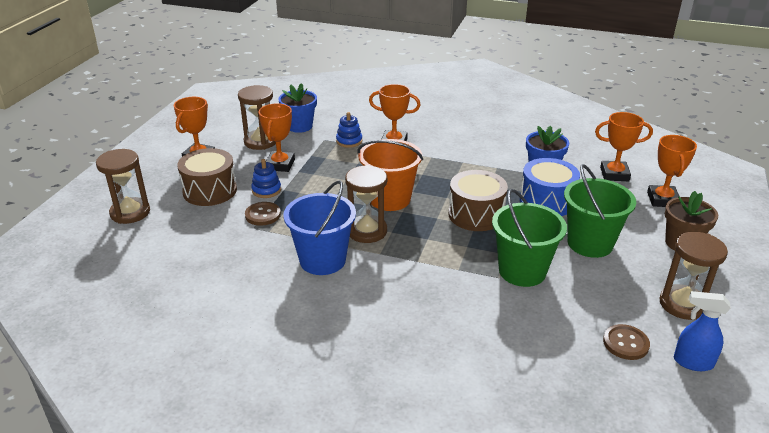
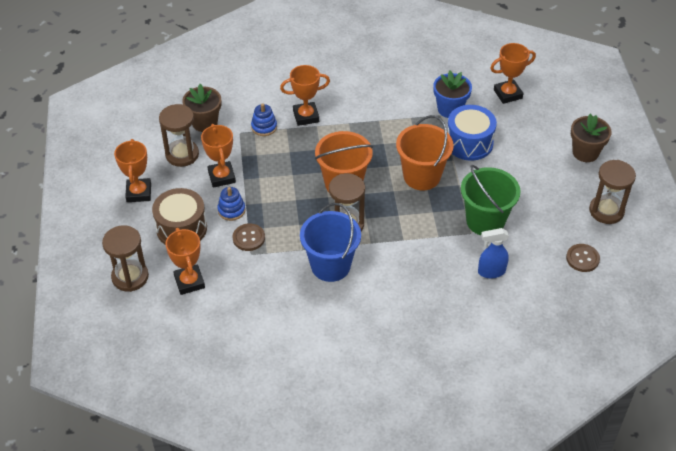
camera: 25 degrees left, 15 degrees up
(299, 126) = (204, 123): blue flower pot -> brown flower pot
(476, 214) = (422, 176): brown drum -> orange bucket
(590, 243) = (521, 176): green bucket -> none
(662, 200) = (555, 111): orange trophy -> orange trophy (189, 282)
(692, 362) = (629, 258): blue spray bottle -> blue spray bottle (491, 272)

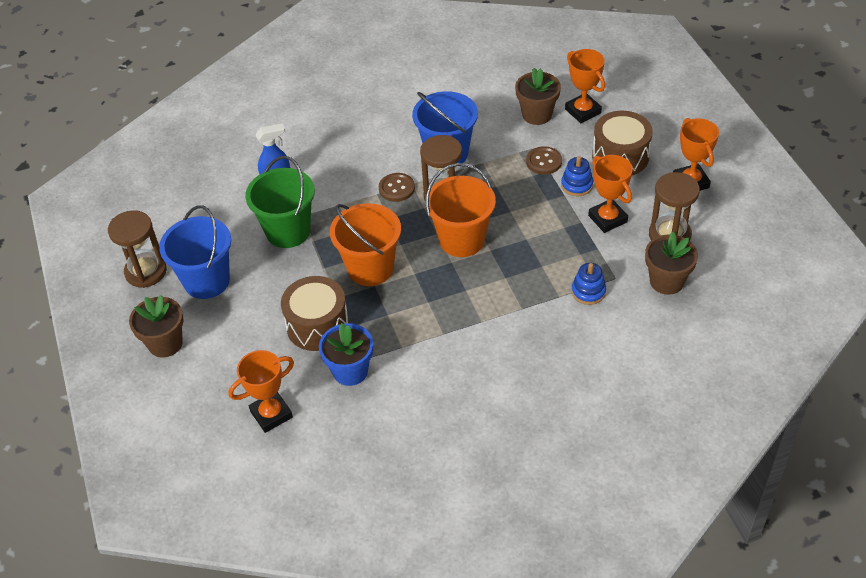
camera: 170 degrees right, 0 degrees up
(130, 277) = (644, 104): brown hourglass -> none
(233, 288) = (537, 114): none -> brown flower pot
(306, 116) = (541, 318): orange trophy -> none
(469, 143) = (317, 325): blue drum -> brown drum
(555, 193) = (207, 281): none -> blue bucket
(582, 258) = (178, 213): brown button -> brown button (396, 188)

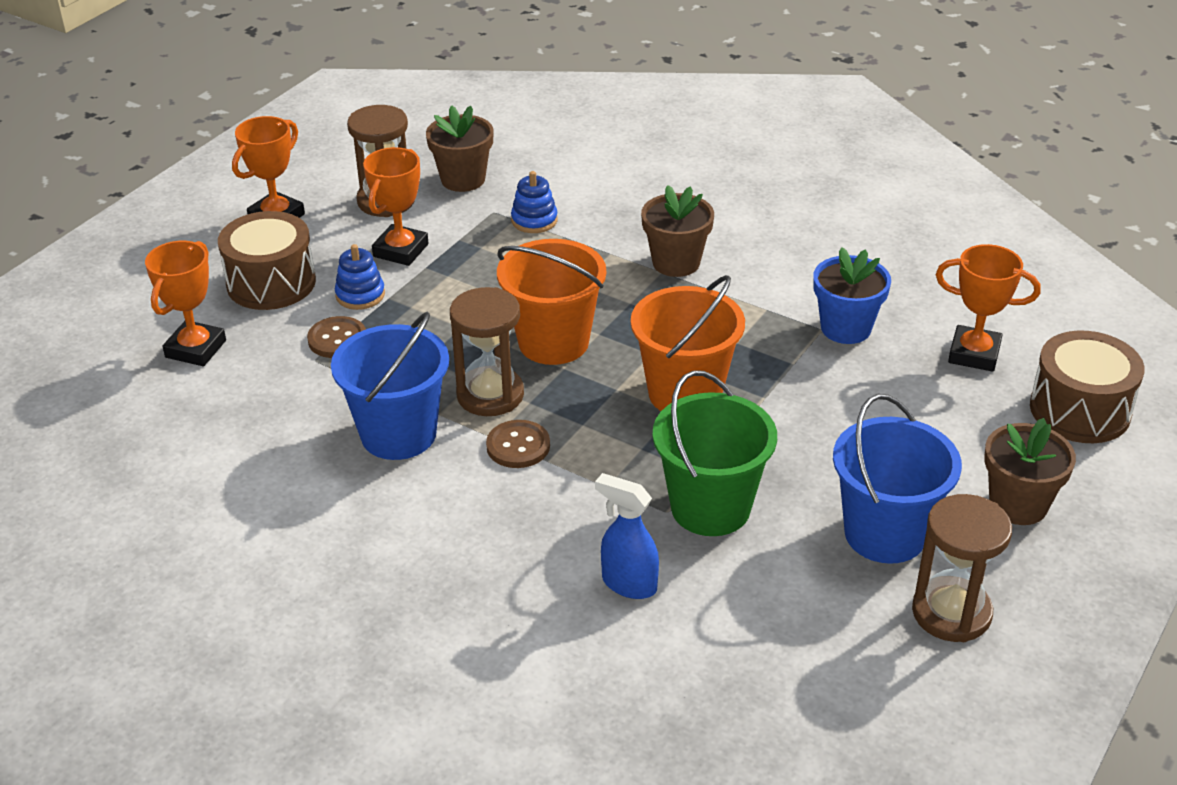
camera: 130 degrees left, 10 degrees down
(317, 325) = (821, 388): brown drum -> brown drum (1080, 410)
(537, 114) = (237, 387): brown flower pot -> brown flower pot (676, 263)

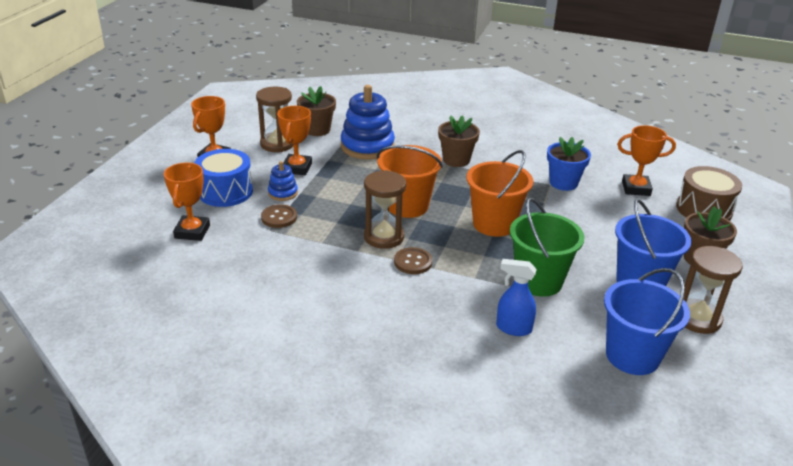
camera: 15 degrees left, 5 degrees down
(271, 283) = (225, 192): brown drum -> blue drum
(398, 434) = (338, 264): blue bucket -> blue bucket (632, 356)
(534, 220) = (367, 146): blue stacking toy -> blue stacking toy, size x2.01

